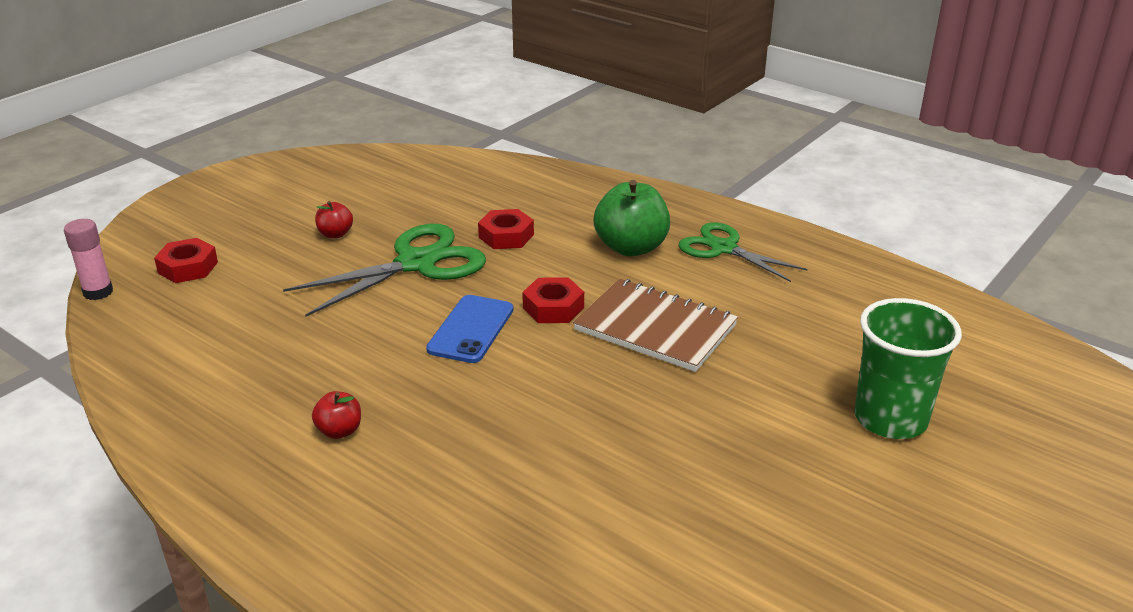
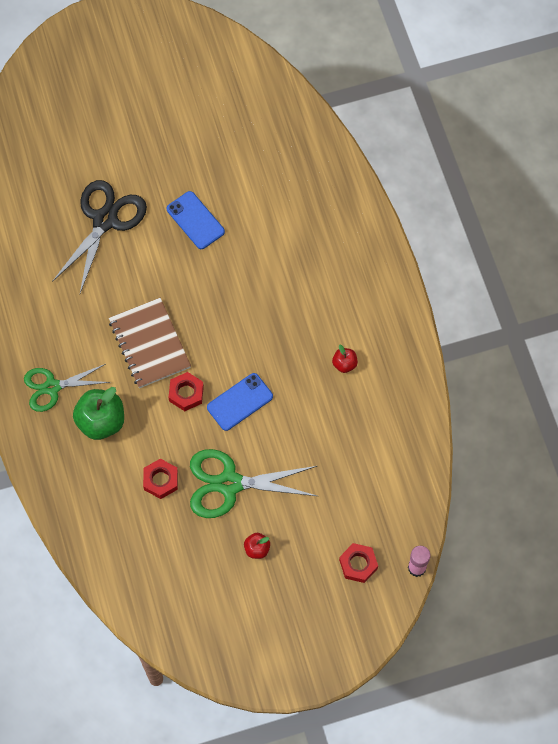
camera: 145 degrees left, 35 degrees up
(723, 248) = (52, 387): green scissors -> green scissors turned 90 degrees clockwise
(762, 488) = (195, 220): none -> blue phone
(890, 419) = (105, 220): green cup -> black scissors

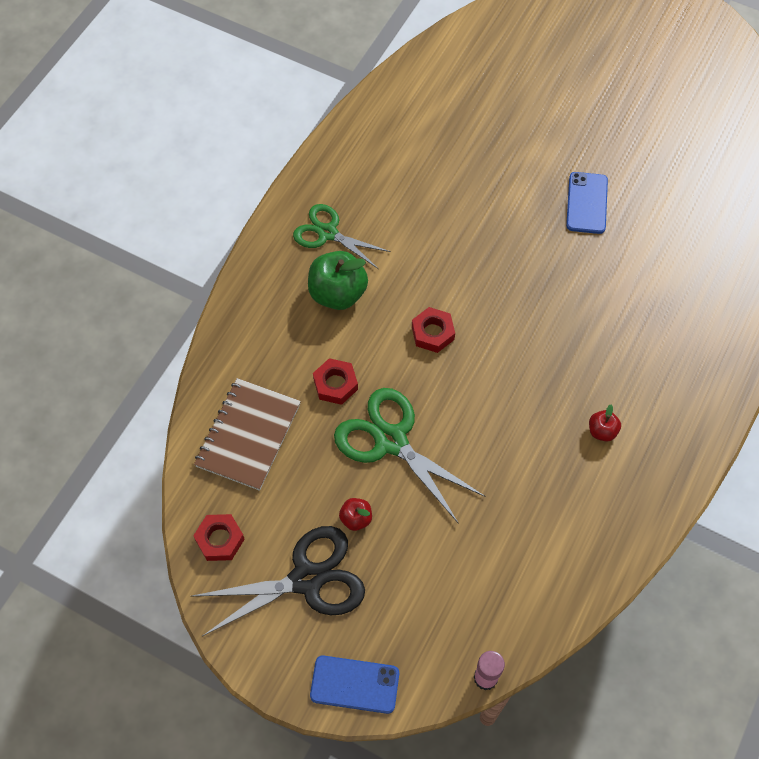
camera: 45 degrees right, 5 degrees down
(105, 220) = (508, 143): black scissors -> black scissors (307, 579)
(150, 344) = (444, 267): brown notebook -> brown notebook (248, 435)
(240, 402) = (472, 380): blue phone -> blue phone (354, 684)
(358, 564) = (433, 620): red nut -> red nut (220, 540)

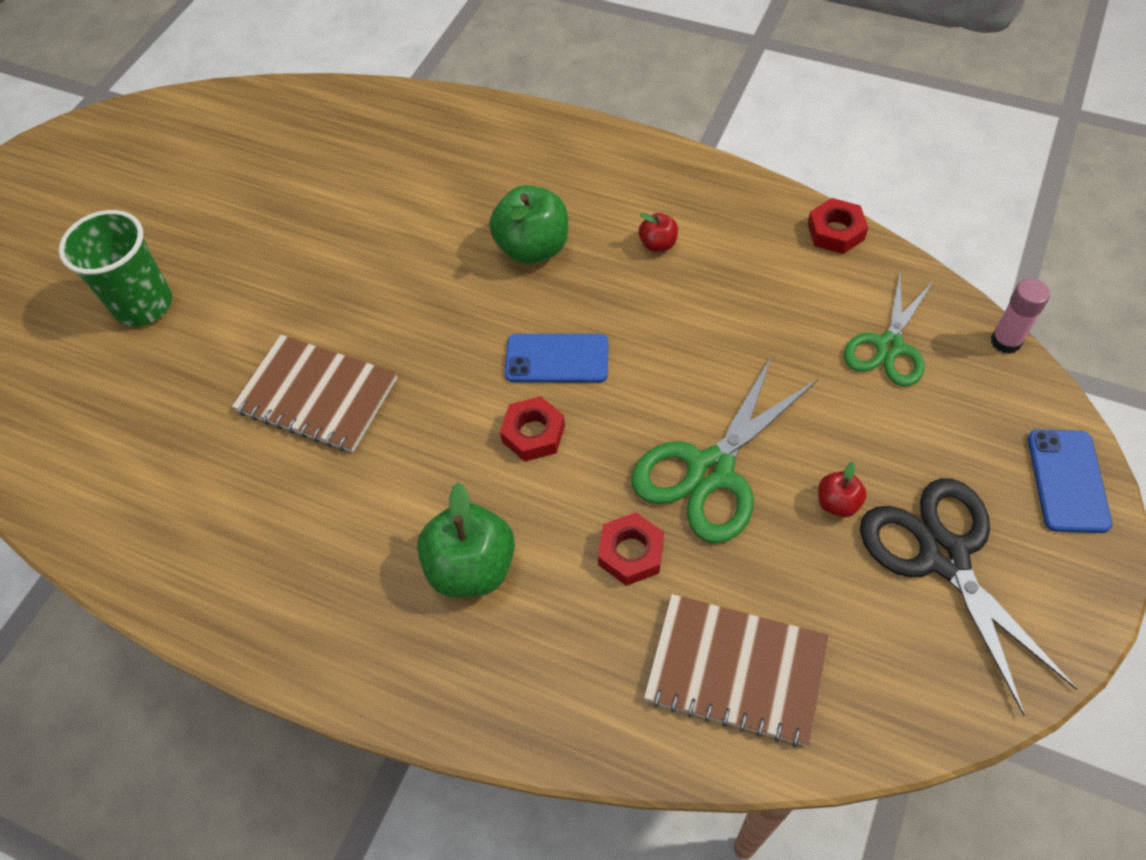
camera: 90 degrees left, 5 degrees down
(220, 540) = (918, 688): red nut -> red nut (835, 232)
(328, 233) = (358, 595): green scissors -> green scissors (889, 346)
(476, 206) = (317, 395): none -> brown notebook
(561, 101) = (143, 305): none -> green cup
(586, 203) = (320, 270): blue phone -> blue phone (557, 359)
(602, 342) = (533, 248): none -> green apple

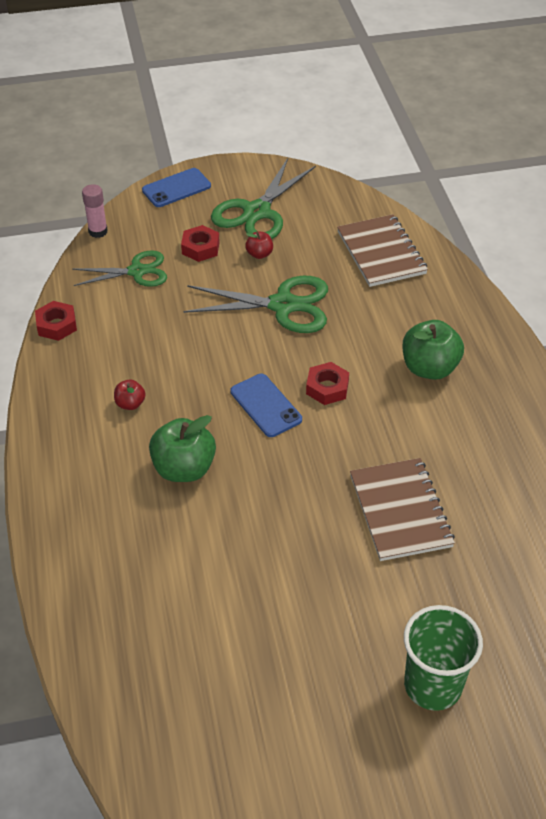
camera: 130 degrees left, 10 degrees down
(631, 553) = (359, 313): red nut -> red nut (200, 248)
(944, 556) = (257, 212): black scissors -> green scissors

